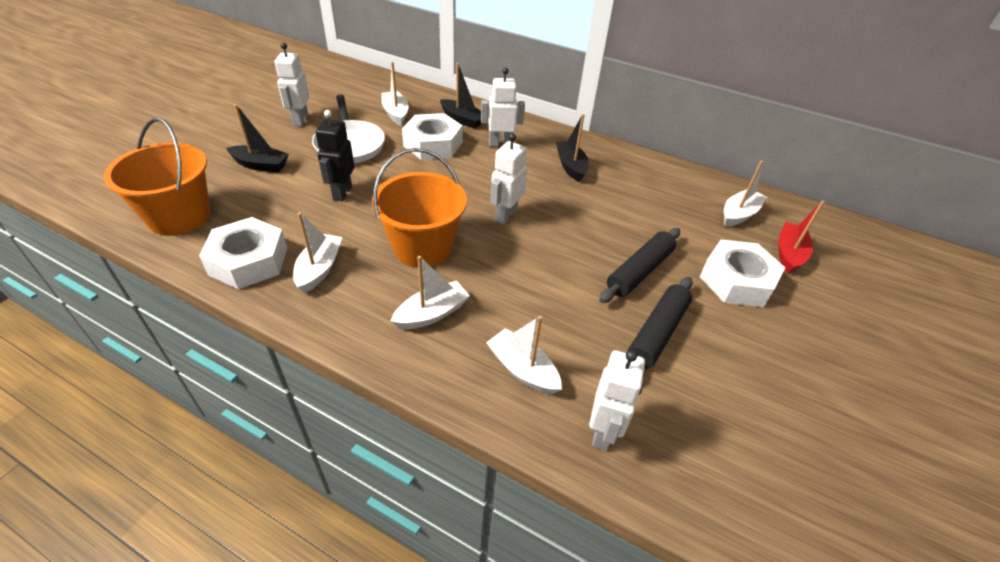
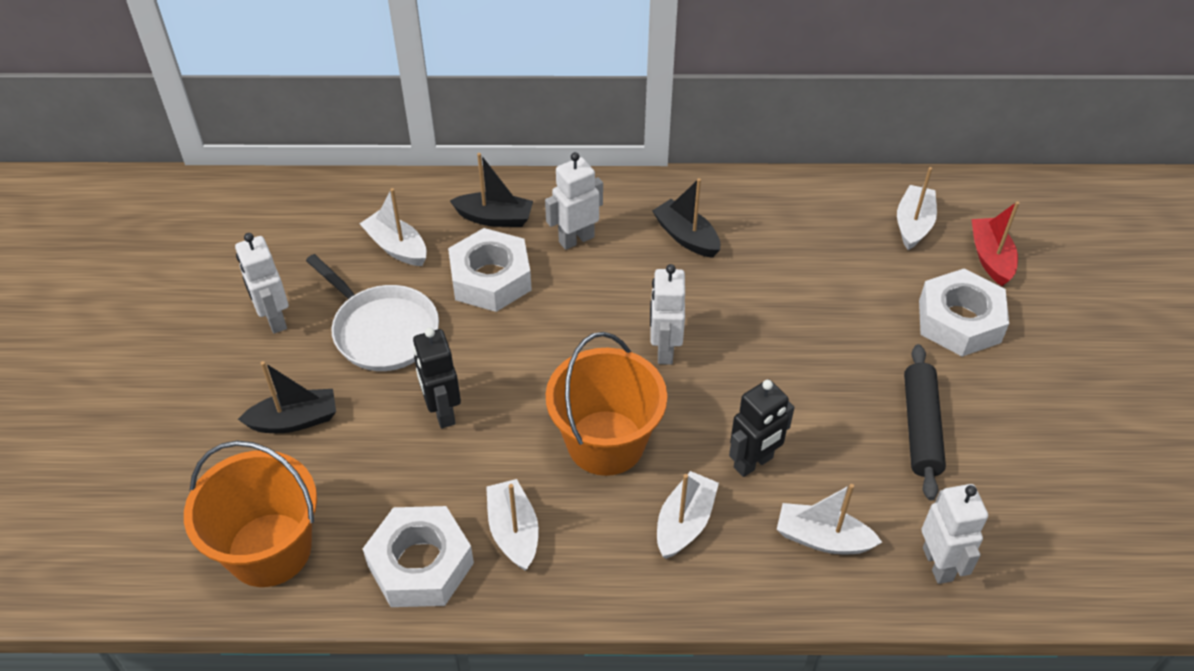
camera: 25 degrees left, 5 degrees up
(511, 300) = (753, 463): none -> black robot
(639, 271) = (858, 358): black rolling pin -> none

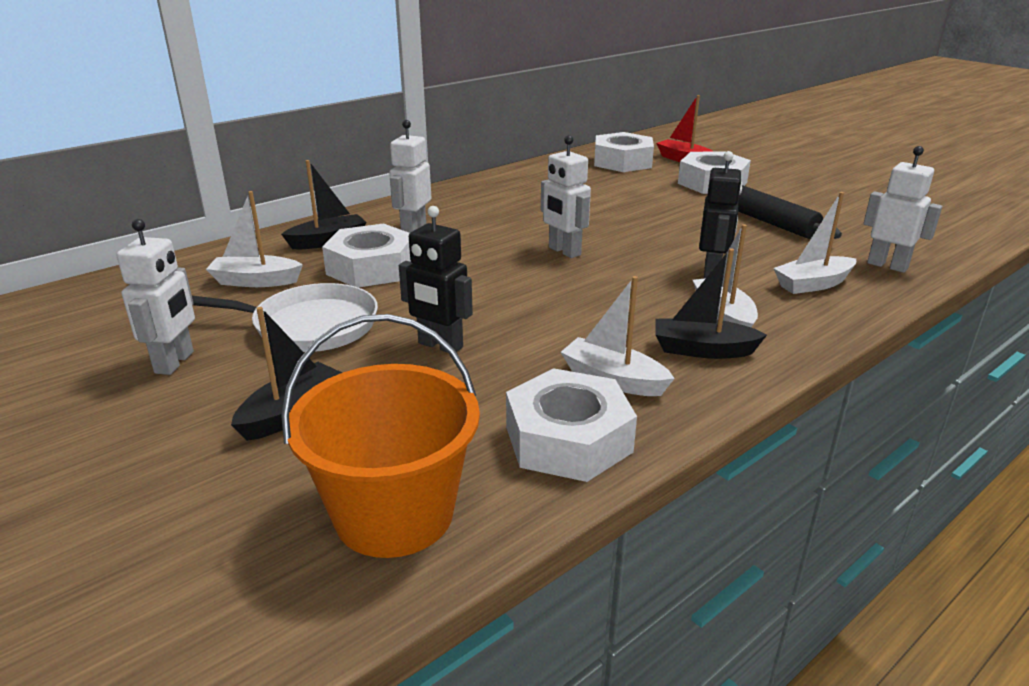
camera: 40 degrees left, 20 degrees down
(274, 319) = (175, 362): white robot -> white robot turned 105 degrees counterclockwise
(606, 443) = (600, 305): orange bucket -> none
(686, 237) = (493, 205): black boat -> black boat (702, 350)
(913, 224) = (622, 162): white boat -> white nut

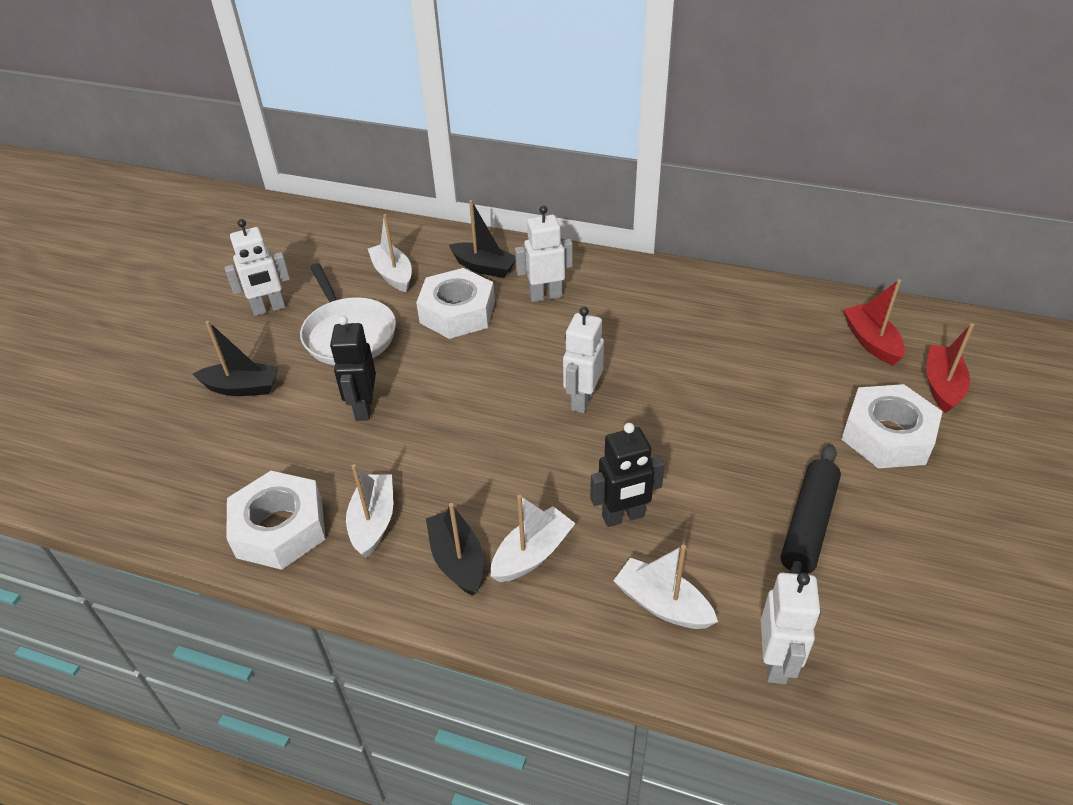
camera: 60 degrees right, 15 degrees up
(394, 514) = (166, 484): orange bucket -> none
(622, 162) = (871, 341): white nut -> red boat

